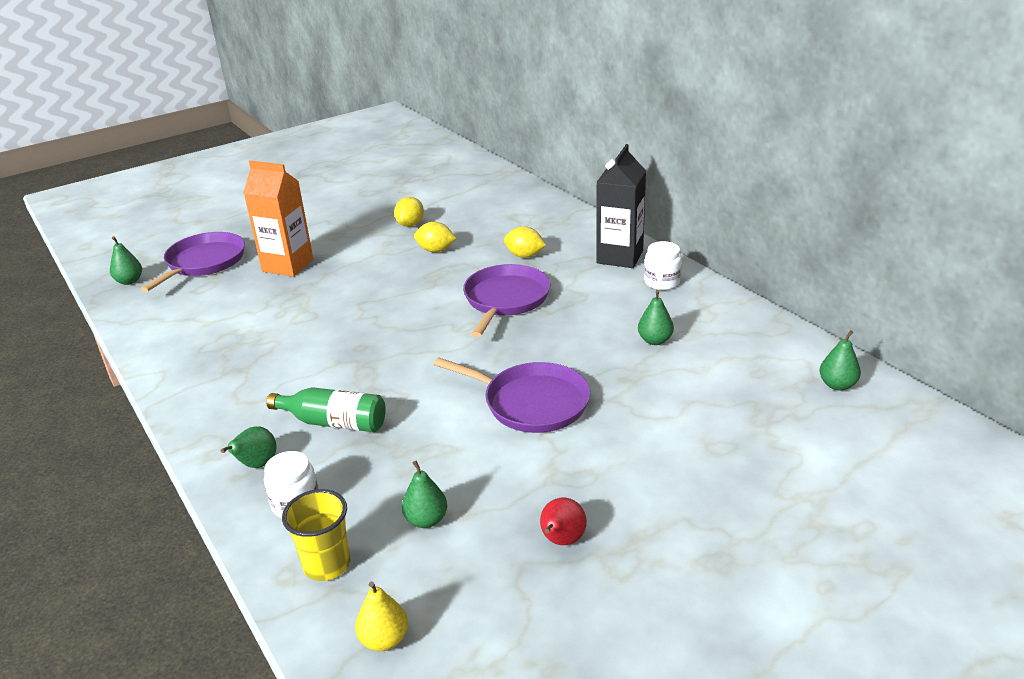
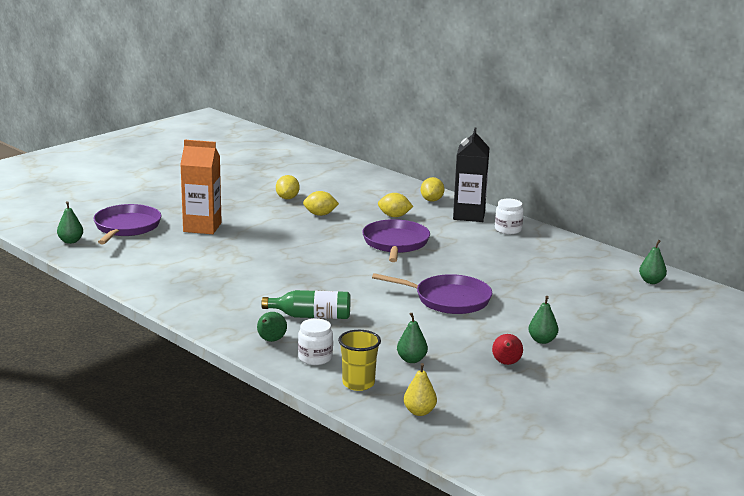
camera: 15 degrees left, 10 degrees down
(582, 232) = (432, 200): none -> yellow lemon
(655, 340) = (518, 263): green pear -> green pear (542, 340)

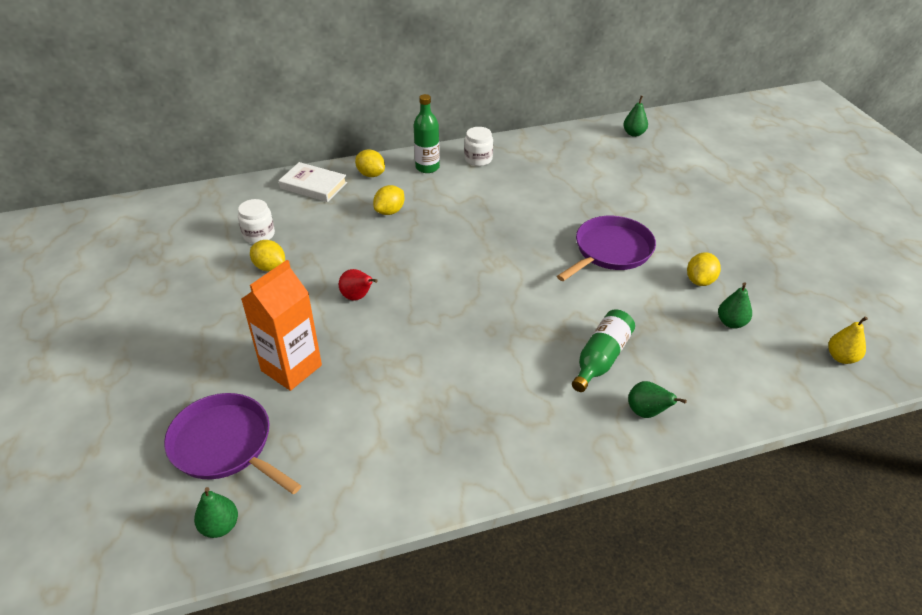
camera: 60 degrees left, 20 degrees up
(315, 358) = (702, 390): white jar -> white jar (259, 235)
(320, 214) = (340, 259): yellow lemon -> yellow lemon (700, 281)
(358, 383) = (772, 379): yellow cup -> none
(392, 187) = (313, 185): none -> white book
(395, 243) = (458, 235): purple pan -> none
(469, 215) = (427, 167): black carton -> green bottle
(506, 363) = (758, 267): red pear -> red pear (357, 297)
(542, 340) = (720, 230): green pear -> none

